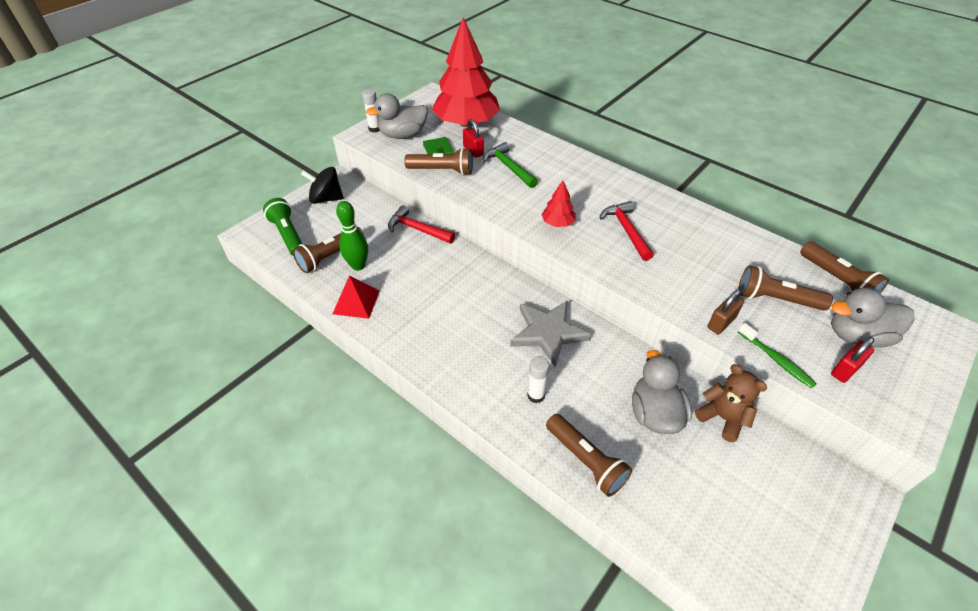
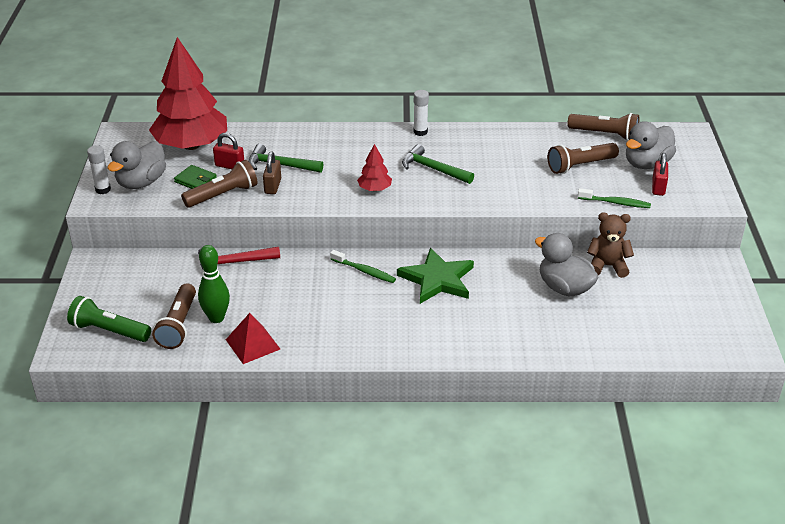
camera: 40 degrees left, 10 degrees down
(326, 198) = (105, 283): black spinning top -> none
(499, 290) = (364, 271): none -> green toothbrush
(536, 395) = (475, 323): white glue stick -> white glue stick (420, 132)
(548, 333) = (437, 279): grey star -> green star
(586, 461) = (551, 340): brown flashlight -> none
(626, 230) = (433, 169): red hammer -> green hammer
(721, 323) = (561, 198): brown padlock -> brown padlock (272, 186)

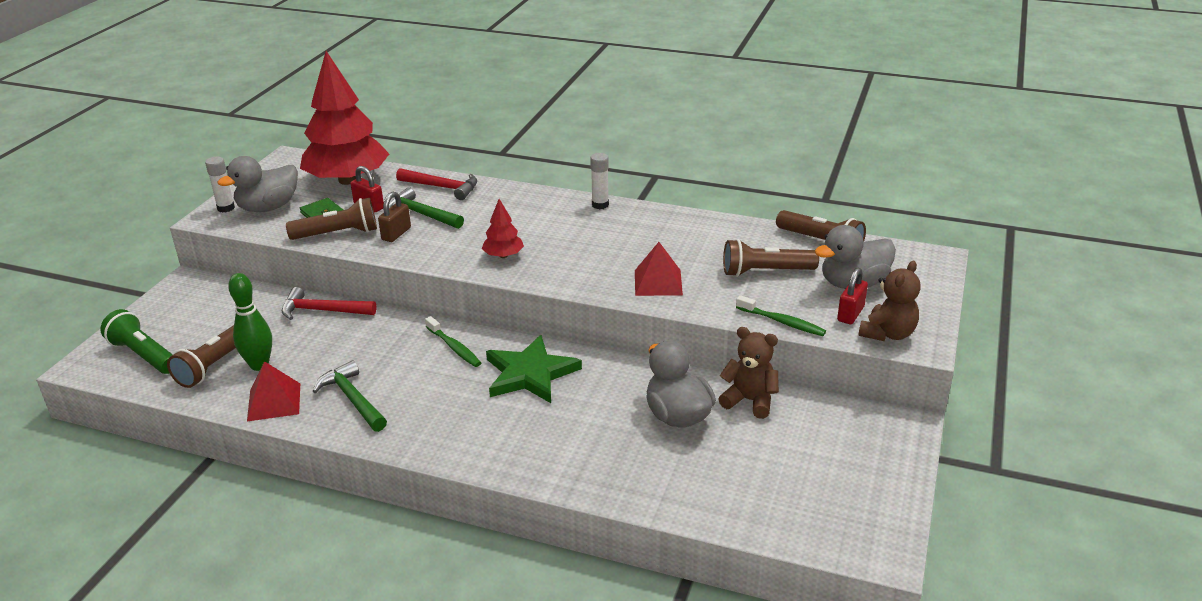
camera: 20 degrees right, 5 degrees down
(279, 138) = (442, 187): none -> red hammer
(433, 169) = (585, 246): green hammer -> green hammer (352, 399)
(508, 189) = (658, 282): none -> red pyramid
(691, 197) = (887, 334): none -> brown teddy bear

